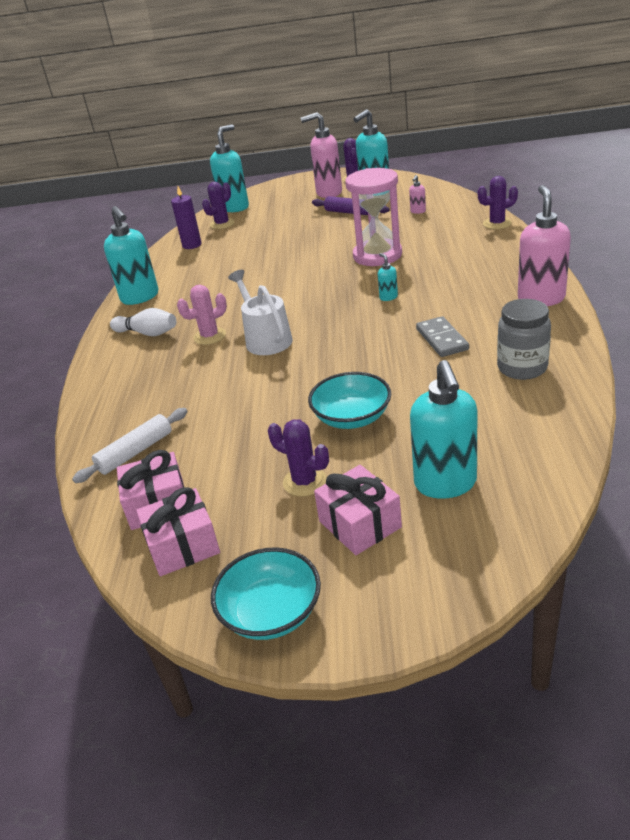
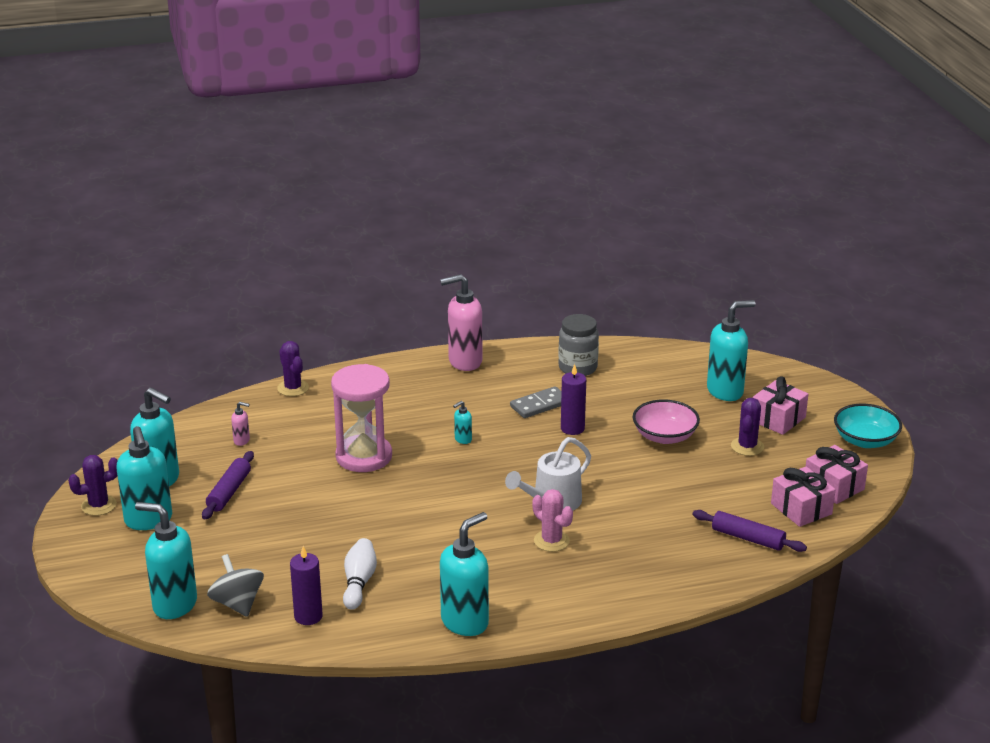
camera: 110 degrees left, 5 degrees down
(135, 452) = (748, 538): white rolling pin -> purple rolling pin
(147, 333) = (551, 590): white bowling pin -> white bowling pin (359, 583)
(222, 224) = (237, 603): purple cactus -> grey spinning top
(328, 193) = (148, 520): pink soap dispenser -> turquoise soap dispenser
(352, 417) = (664, 436): turquoise bowl -> pink bowl
(388, 357) = (572, 428): none -> purple candle

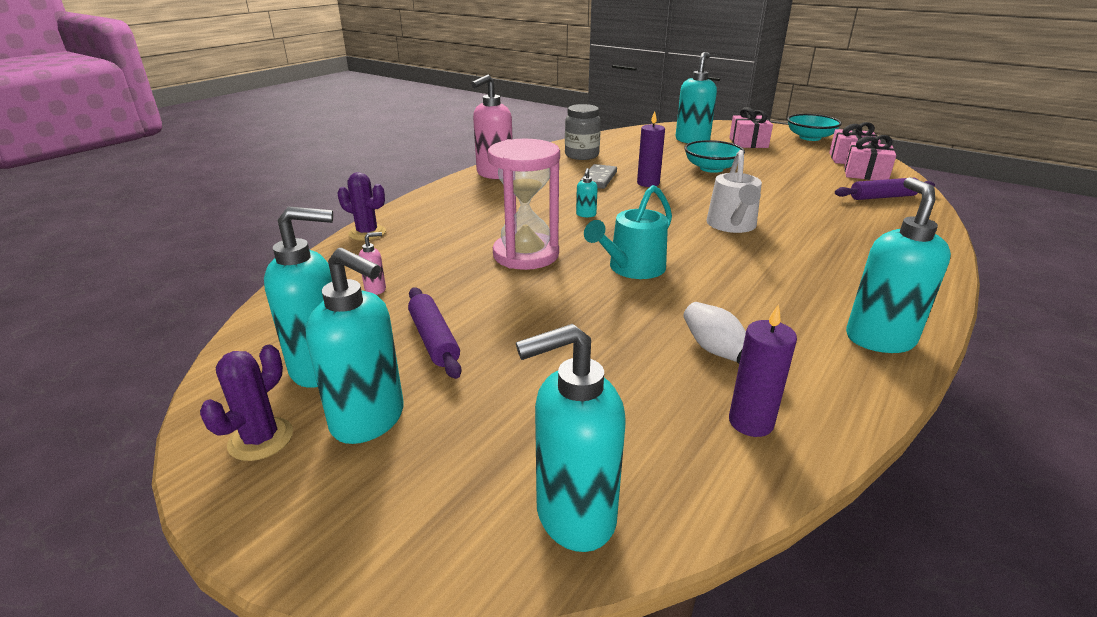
camera: 40 degrees left, 0 degrees up
(237, 603) = (650, 458): grey spinning top -> none
(412, 501) = (632, 268): none -> turquoise watering can
(551, 541) = (789, 248): pink cactus -> none
(664, 436) = (711, 168): pink bowl -> turquoise bowl
(747, 446) = (765, 158): purple cactus -> none

